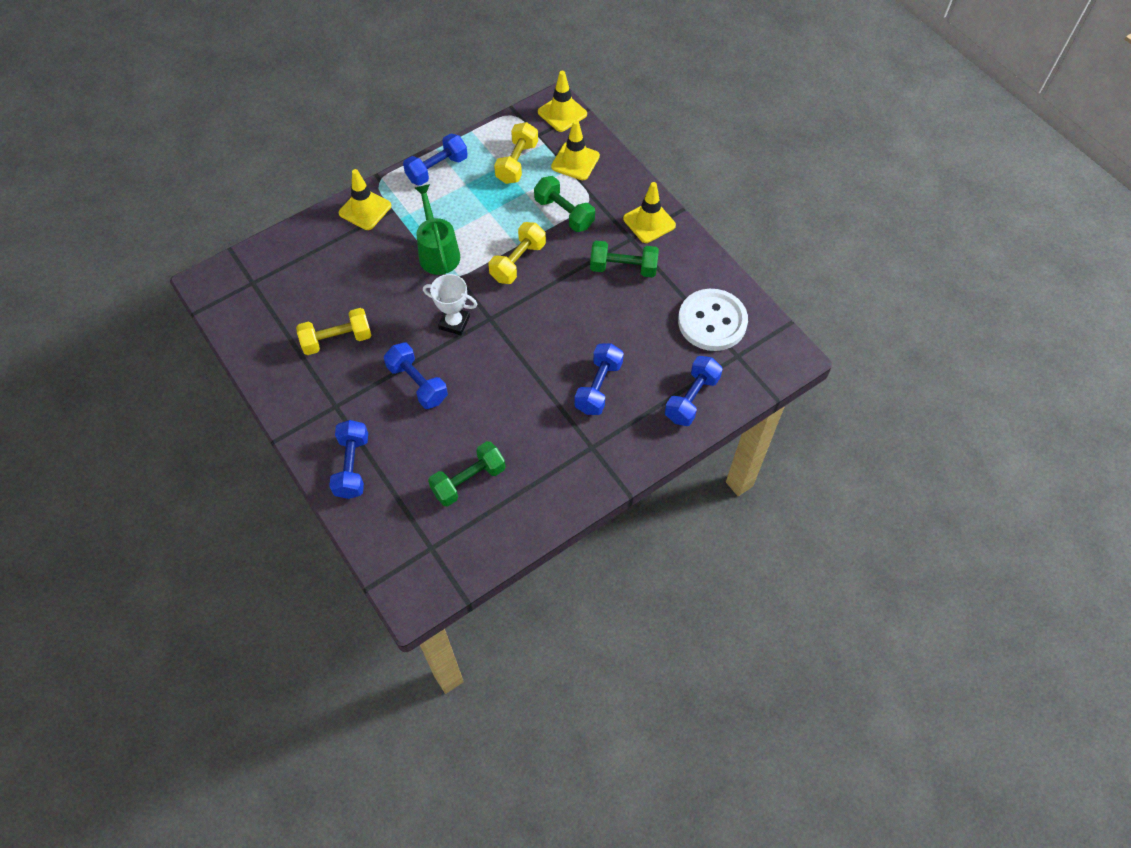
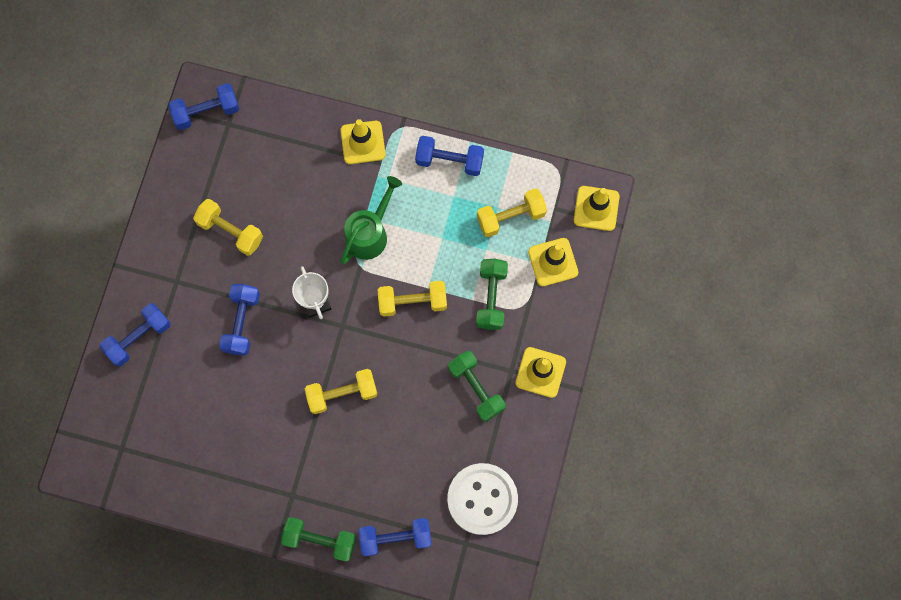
camera: 50 degrees right, 15 degrees up
(468, 480) = (193, 429): green dumbbell -> green dumbbell (320, 540)
(543, 355) = (342, 394): none -> yellow dumbbell
(598, 387) = (348, 458): blue dumbbell -> blue dumbbell (206, 112)

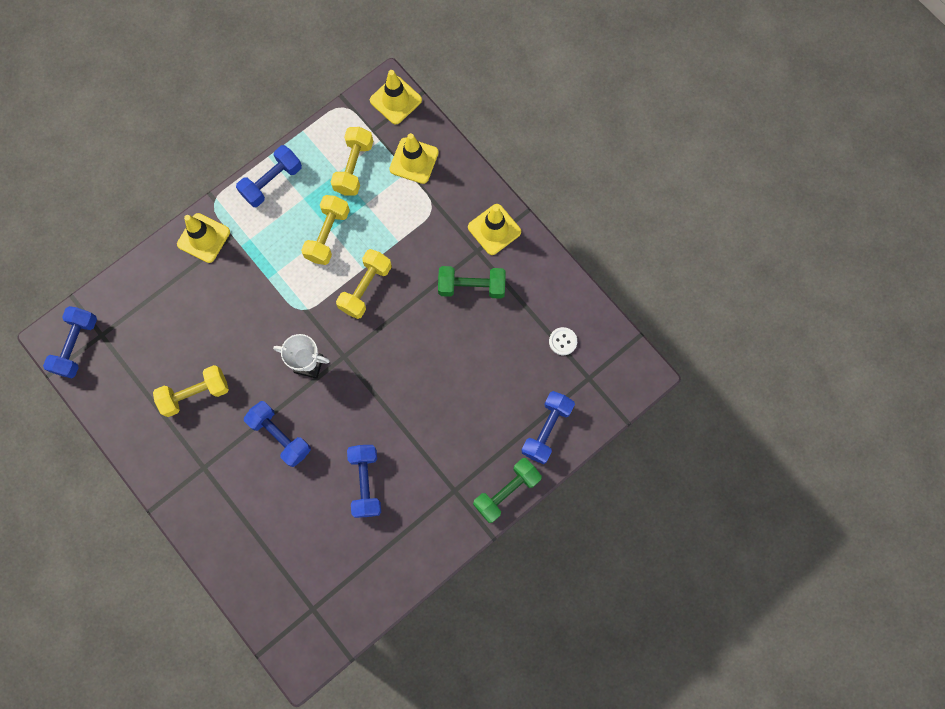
camera: 55 degrees left, 0 degrees up
(139, 337) = (228, 531): blue dumbbell -> blue dumbbell (365, 482)
(342, 394) = (400, 394): yellow dumbbell -> yellow dumbbell (328, 235)
(370, 233) = (284, 283): green watering can -> none
(482, 499) = (562, 341): white button -> white button, size x0.42
(491, 297) = (407, 226): green dumbbell -> none

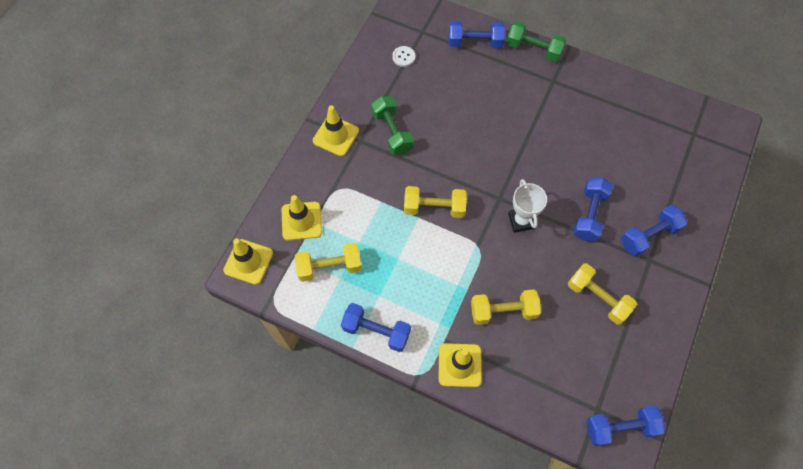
camera: 115 degrees left, 10 degrees down
(328, 235) = (403, 259): yellow dumbbell -> yellow dumbbell (503, 311)
(365, 482) = (585, 139): blue dumbbell -> blue dumbbell (649, 236)

